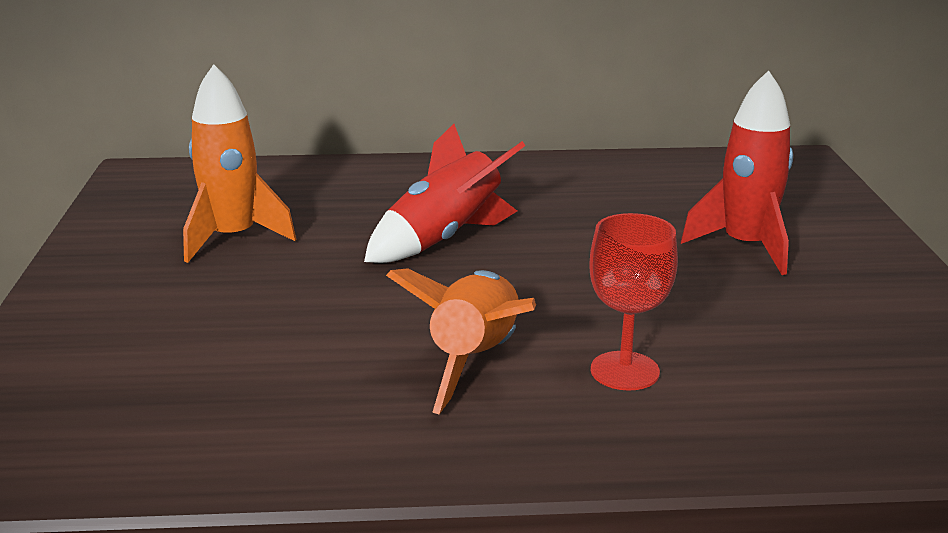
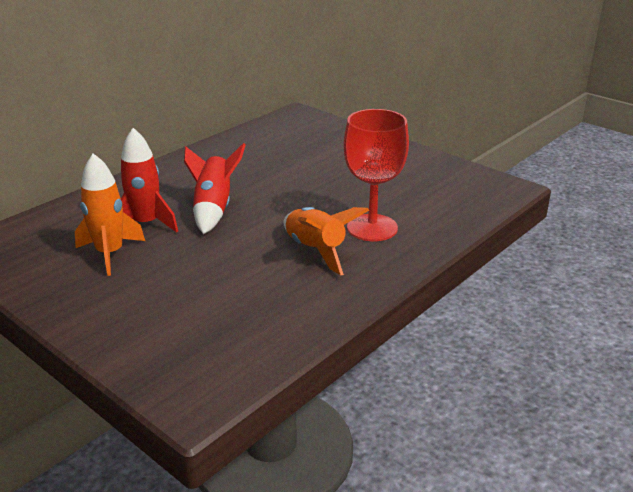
camera: 45 degrees left, 5 degrees up
(624, 371) = (372, 228): red goblet -> red goblet, size x1.58
(745, 247) = (336, 160): red rocket -> red rocket (146, 224)

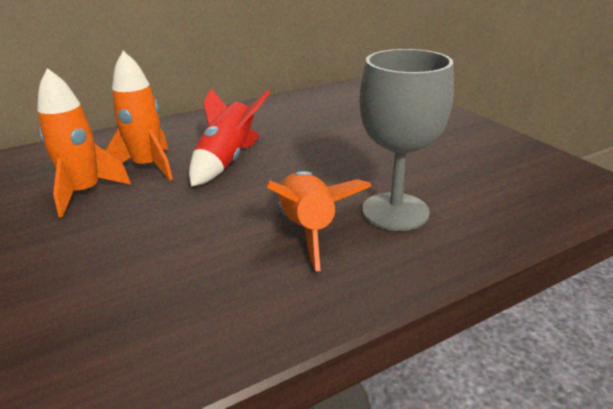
camera: 20 degrees right, 0 degrees up
(146, 224) = (148, 166): red rocket -> orange rocket
(372, 228) = (395, 211): red goblet -> grey goblet

